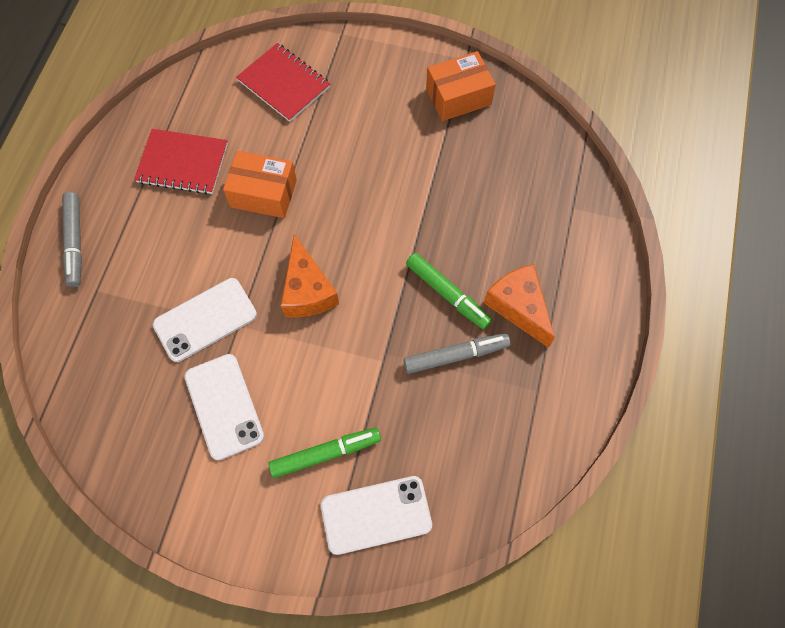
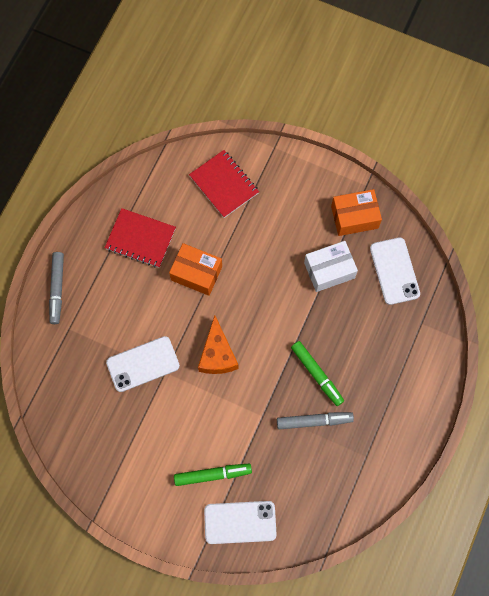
camera: 10 degrees right, 5 degrees up
(224, 406) = (148, 429): white phone -> white phone (394, 271)
(438, 163) = (329, 270): none -> white box
(518, 307) = (366, 393): orange cheese -> none

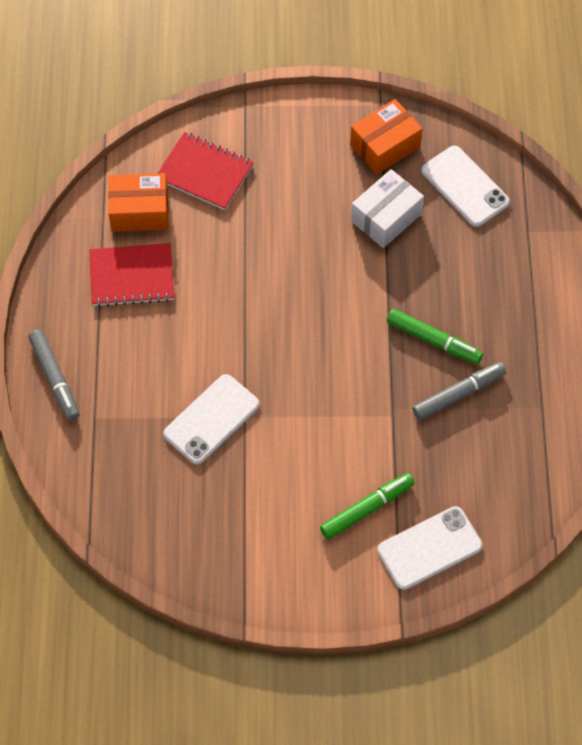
camera: 25 degrees left, 10 degrees down
(196, 273) = (224, 287): orange box -> orange box (139, 211)
(217, 354) = (299, 369): orange cheese -> none

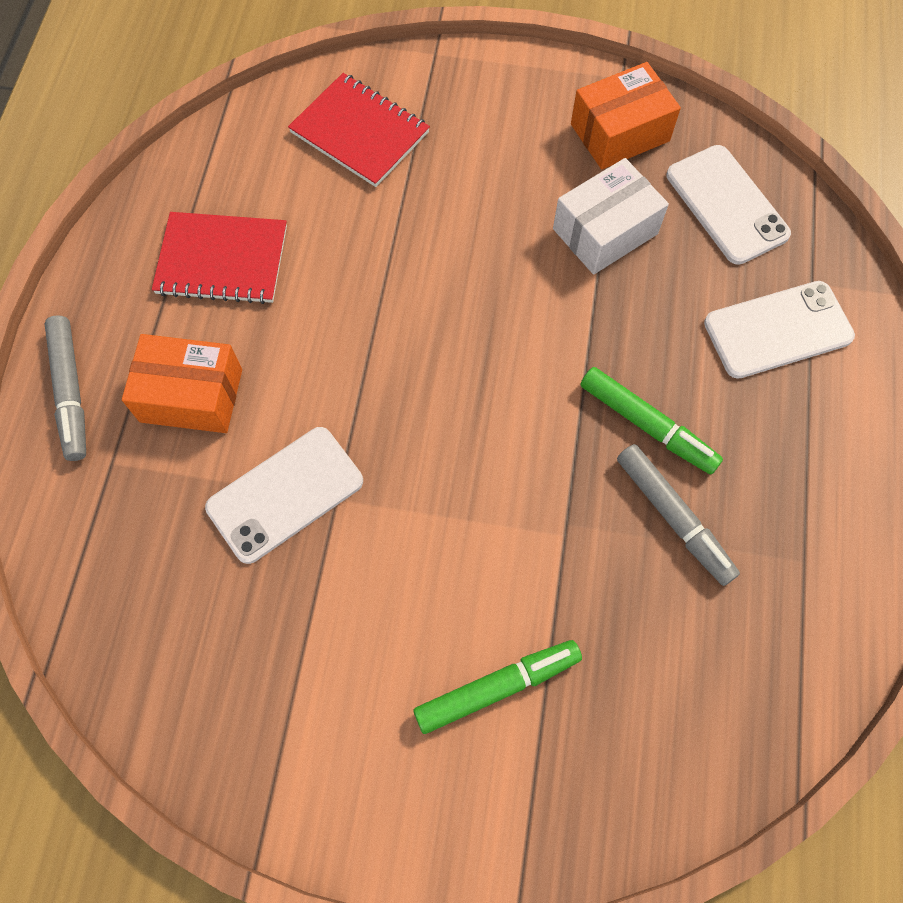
camera: 10 degrees right, 5 degrees up
(139, 211) = (257, 171): orange box -> orange box (191, 395)
(429, 548) = (588, 776): white phone -> white phone (777, 330)
(458, 394) = (673, 517): grey marker -> grey marker turned 75 degrees clockwise

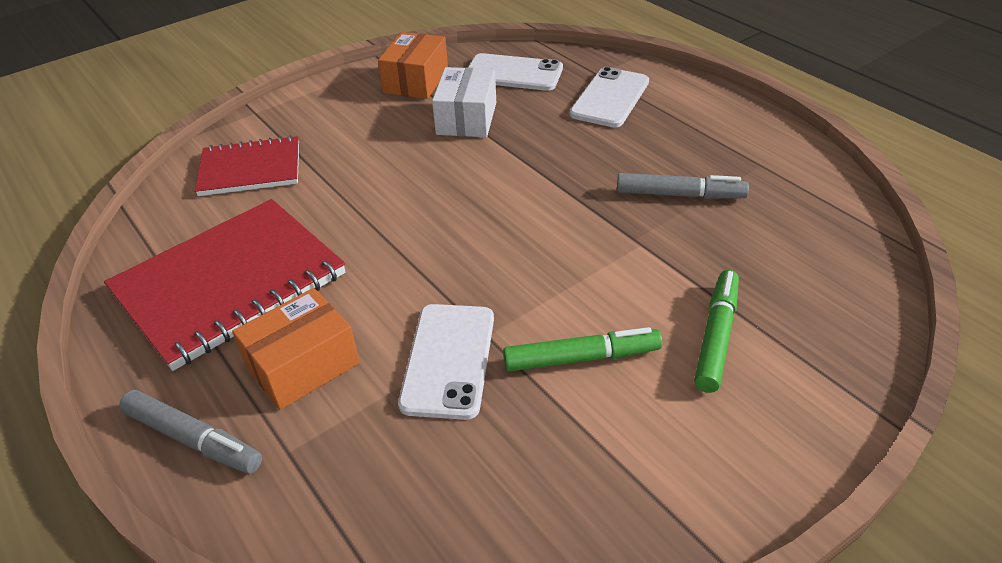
camera: 45 degrees left, 25 degrees down
(222, 260) = (229, 284): red notebook -> red notebook, size x1.65
(647, 425) = (608, 171): green marker -> green marker (581, 358)

